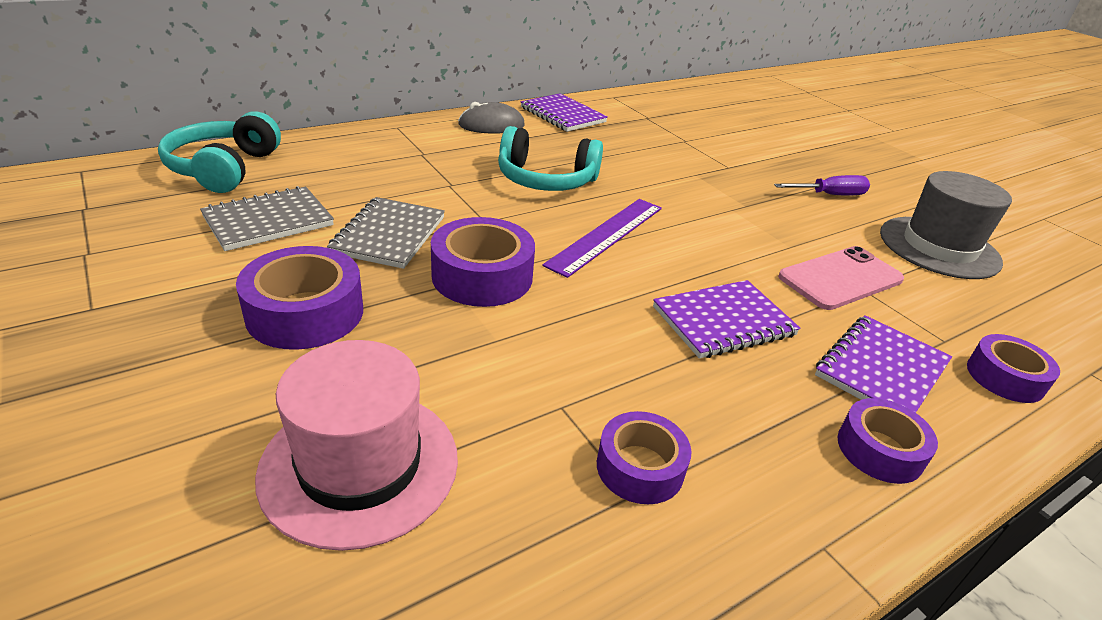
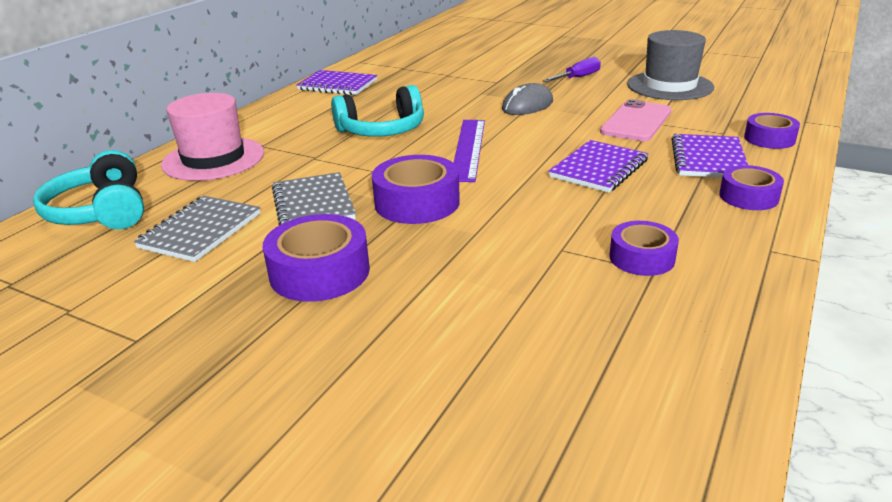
camera: 25 degrees left, 5 degrees down
(360, 465) = (480, 331): pink hat -> pink hat (213, 159)
(491, 125) = (291, 109): grey mouse -> grey mouse (527, 105)

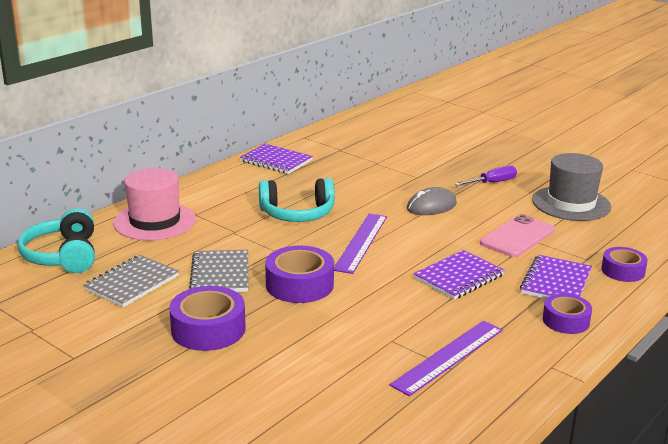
camera: 10 degrees right, 5 degrees down
(642, 258) = (448, 356): purple tape -> purple ruler

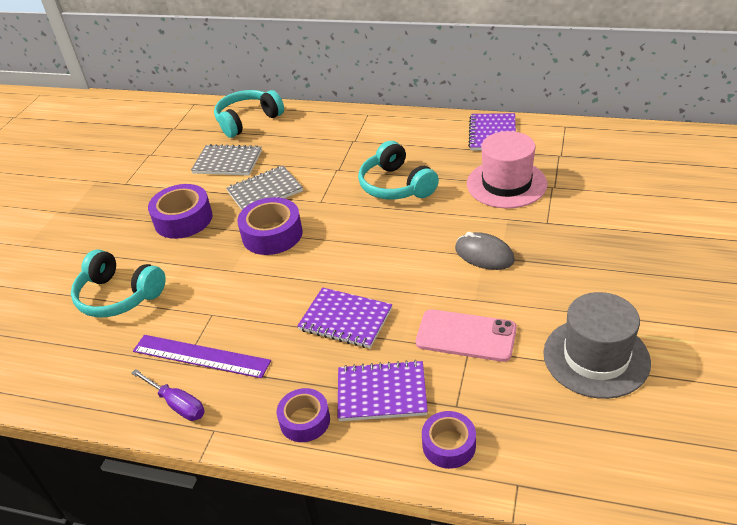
camera: 70 degrees right, 15 degrees up
(155, 221) = (325, 130): pink hat -> pink hat (506, 184)
(305, 393) = (119, 296): none -> turquoise headphones
(361, 242) = (370, 238): purple ruler -> none
(492, 183) = (588, 278): purple screwdriver -> purple screwdriver (177, 404)

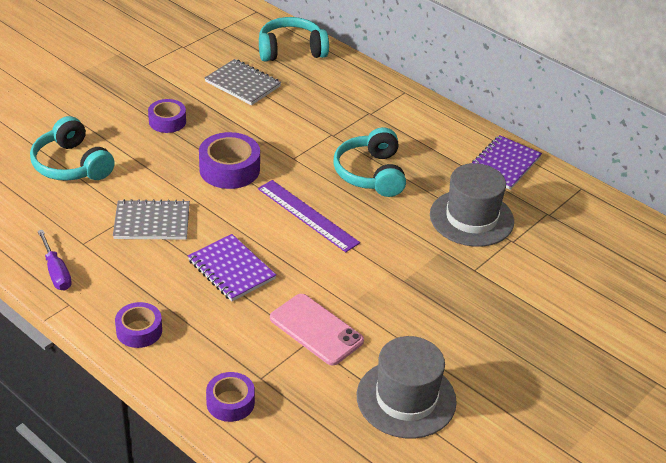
camera: 20 degrees right, 0 degrees up
(183, 219) = (167, 121): purple tape -> purple tape, size x0.64
(201, 356) = (99, 244): purple ruler -> purple ruler (307, 215)
(265, 191) = (253, 127): grey notebook -> grey notebook (152, 222)
(381, 393) = (212, 340): purple notebook -> none
(484, 255) = (392, 271): grey mouse -> none
(506, 184) = (471, 218): pink hat -> grey hat

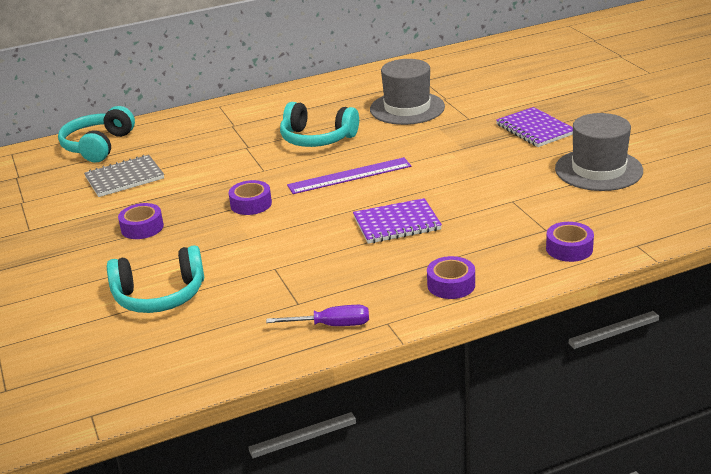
camera: 60 degrees left, 10 degrees down
(152, 222) = (296, 257): grey notebook -> none
(229, 169) = (251, 204): purple tape -> purple tape, size x0.64
(316, 330) = (500, 195): pink phone -> none
(504, 164) = (352, 84): purple notebook -> purple notebook (535, 129)

